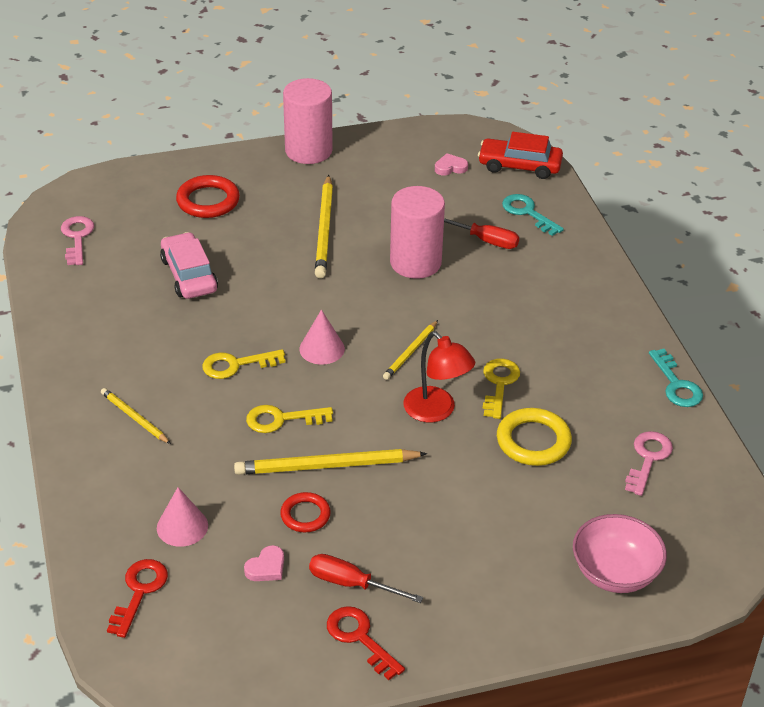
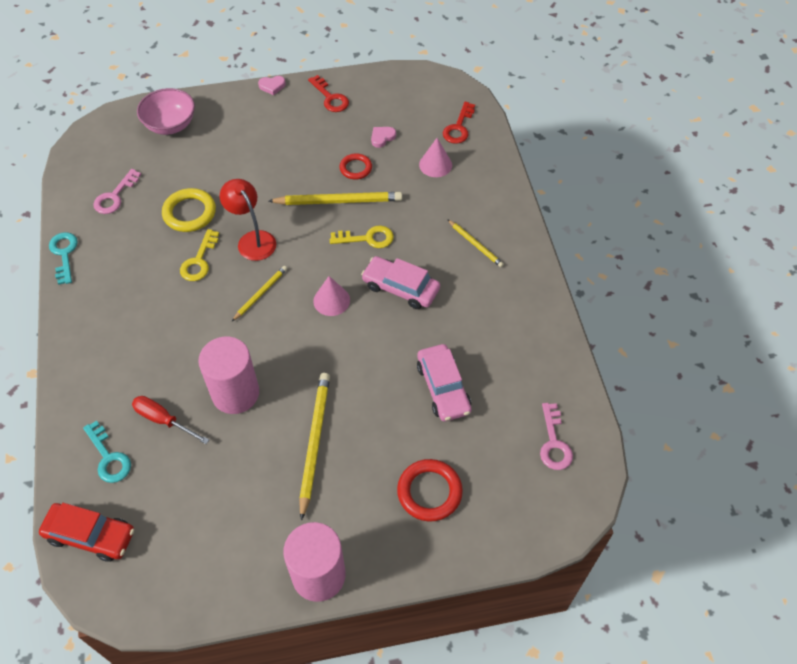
camera: 175 degrees left, 15 degrees up
(236, 365) = (400, 288): yellow key -> pink car
(351, 584) = (331, 126): red screwdriver -> none
(450, 167) = (167, 536): pink heart -> pink heart (272, 86)

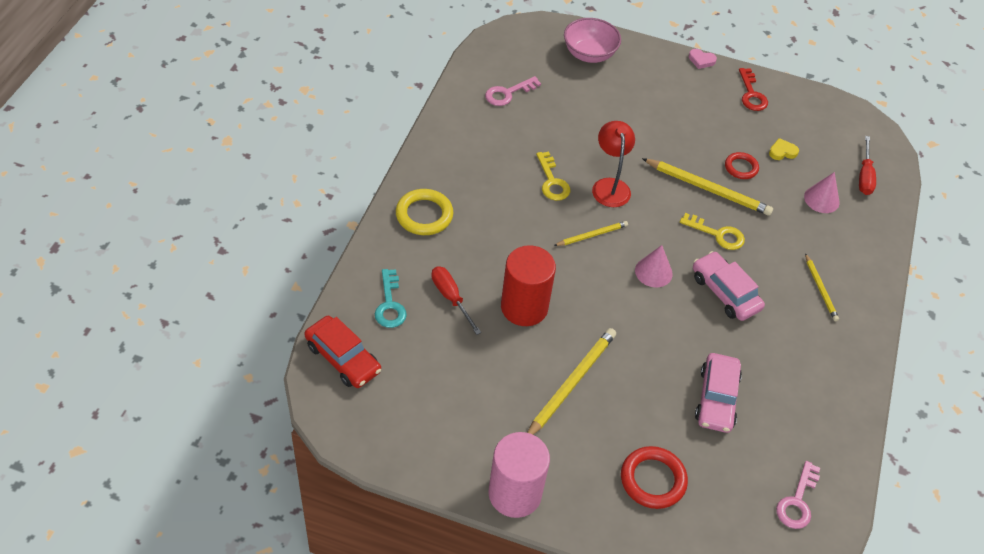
camera: 25 degrees right, 5 degrees down
(64, 254) = (440, 122): turquoise key -> none
(189, 213) = (565, 137): yellow ring -> yellow ring (424, 215)
(199, 261) = (552, 181): yellow key -> yellow key turned 60 degrees counterclockwise
(235, 393) = (524, 307): pink cylinder -> red cylinder
(382, 137) = (782, 152): pink heart -> yellow heart
(458, 127) = (864, 176): red key -> red screwdriver

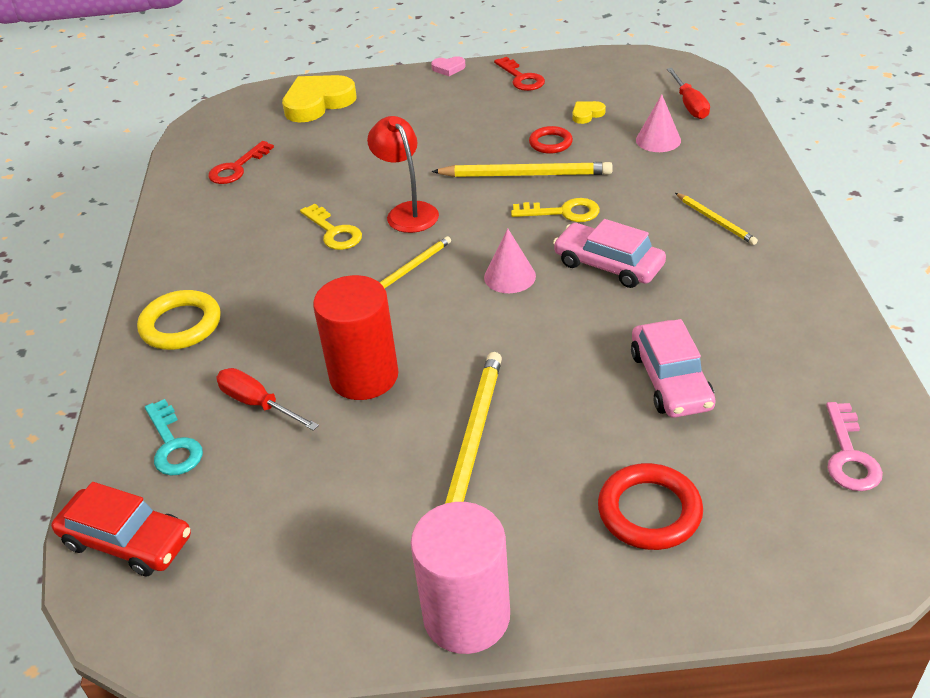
camera: 15 degrees left, 10 degrees down
(508, 93) = (237, 168): pink key -> red key
(589, 54) = (318, 103): pink bowl -> yellow heart

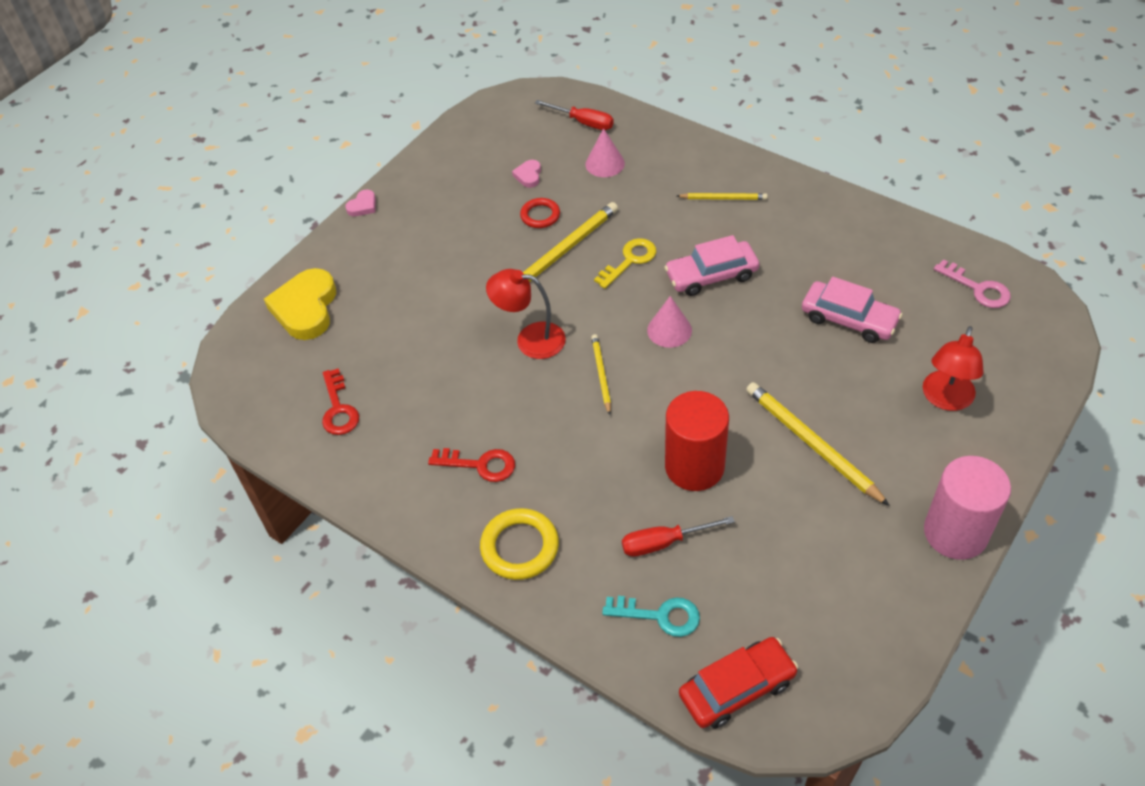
camera: 50 degrees left, 10 degrees up
(334, 232) = (505, 394): yellow key -> none
(521, 78) = (434, 177): red key -> red key (480, 465)
(587, 114) = (528, 175): yellow heart -> pink heart
(649, 511) = (945, 399): red ring -> red lamp

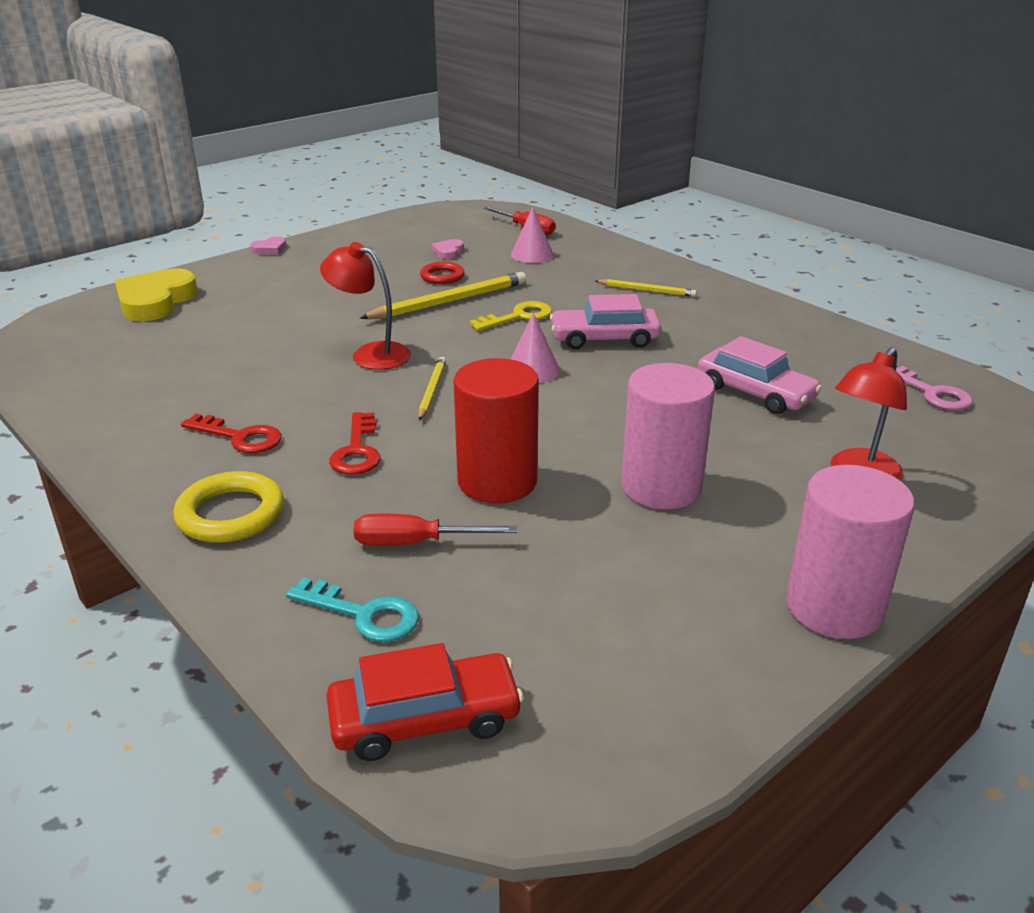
camera: 10 degrees right, 20 degrees down
(338, 409) = (123, 371): red key -> red key (357, 451)
(812, 444) = (661, 487): yellow pencil -> pink cylinder

